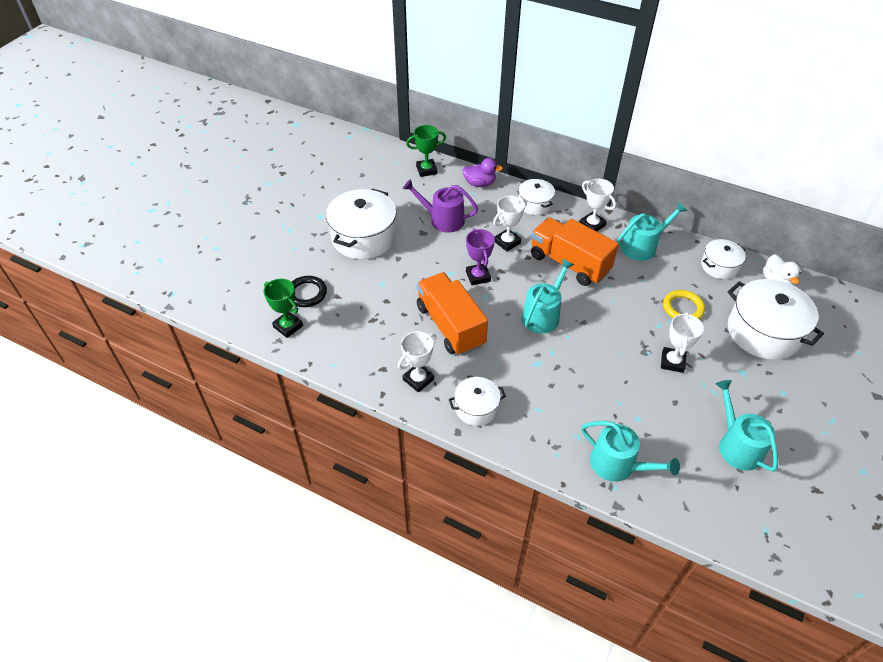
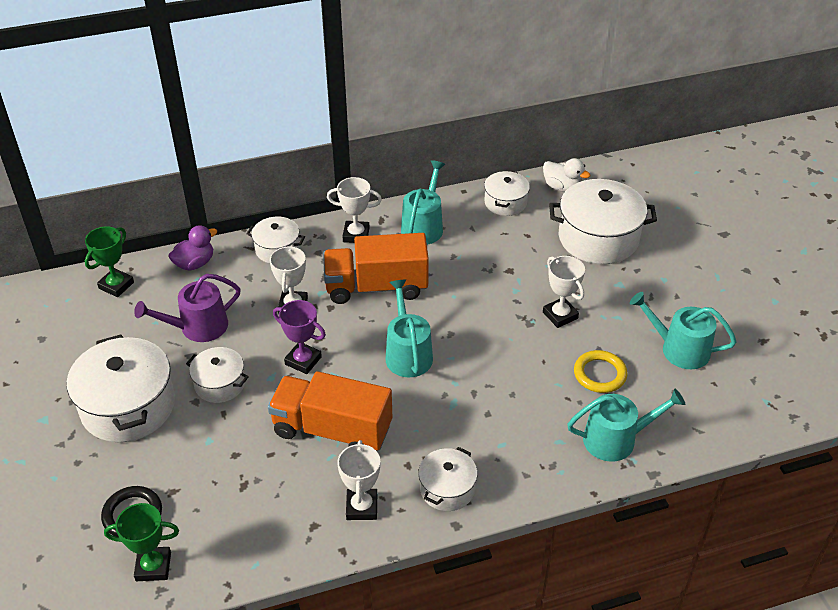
camera: 45 degrees left, 5 degrees down
(420, 258) = (220, 384): none -> white pot
(683, 308) = (517, 261): yellow ring -> yellow ring (600, 374)

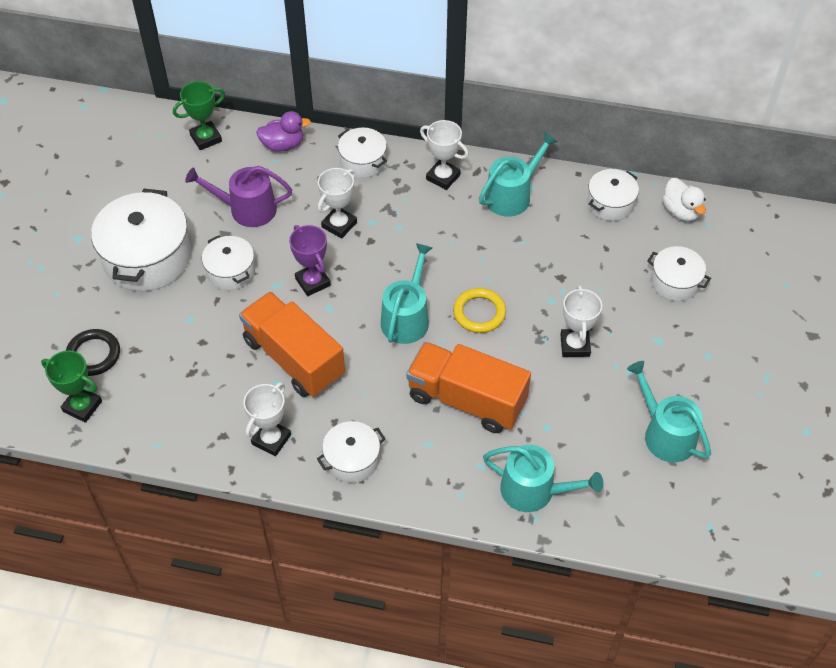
camera: 30 degrees right, 10 degrees up
(376, 287) = (425, 239): orange truck -> orange truck (466, 399)
(598, 238) = (675, 282): white pot -> white pot, size x0.55
(600, 374) = (567, 421): yellow ring -> yellow ring (479, 313)

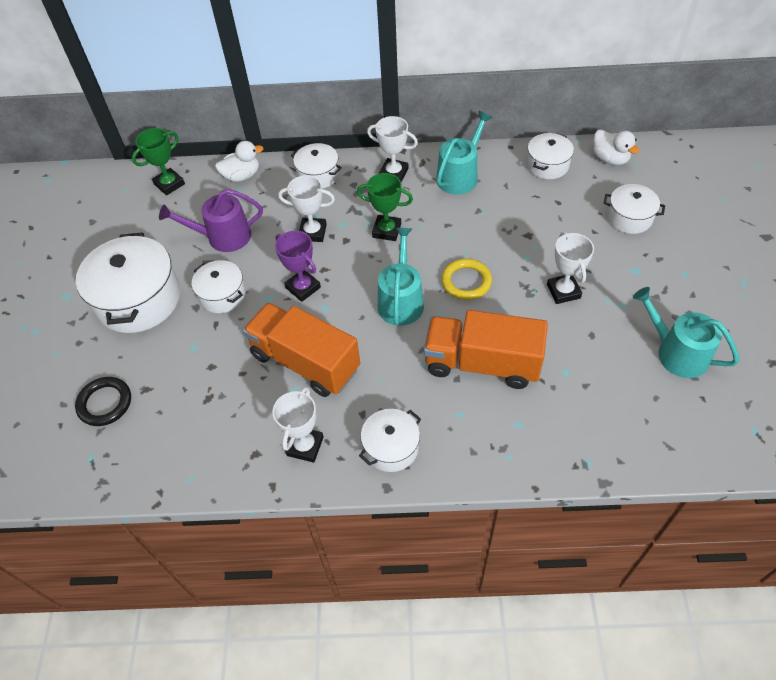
camera: 10 degrees left, 0 degrees up
(82, 406) = (104, 458): green trophy -> green trophy (386, 230)
(283, 145) = (242, 176): purple duck -> white duck
(339, 225) = (313, 232): white trophy -> white trophy turned 75 degrees clockwise
(534, 490) = (577, 435): turquoise watering can -> none

